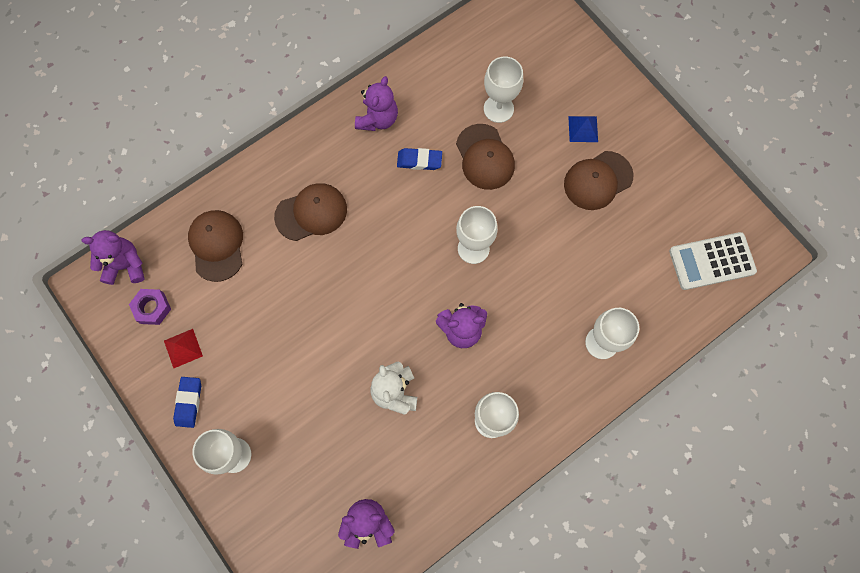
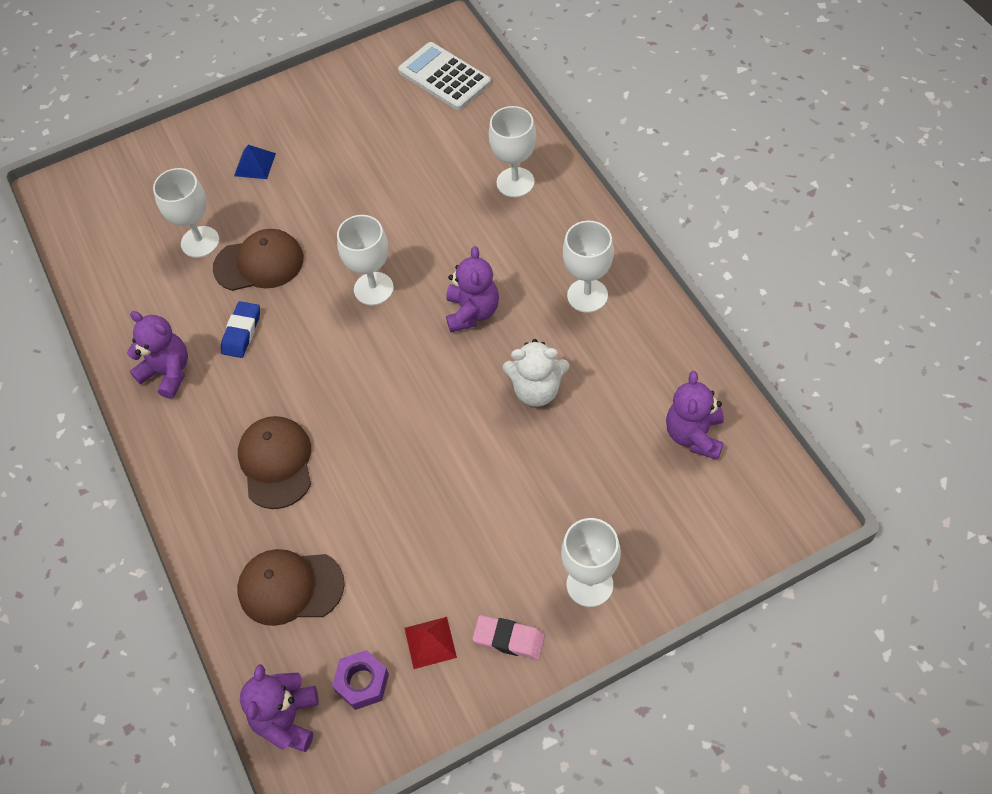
camera: 75 degrees left, 15 degrees down
(189, 402) = (509, 639): blue eraser -> pink eraser
(598, 180) = (323, 159): brown cap -> none
(711, 261) = (444, 77): white calculator -> white calculator turned 135 degrees clockwise

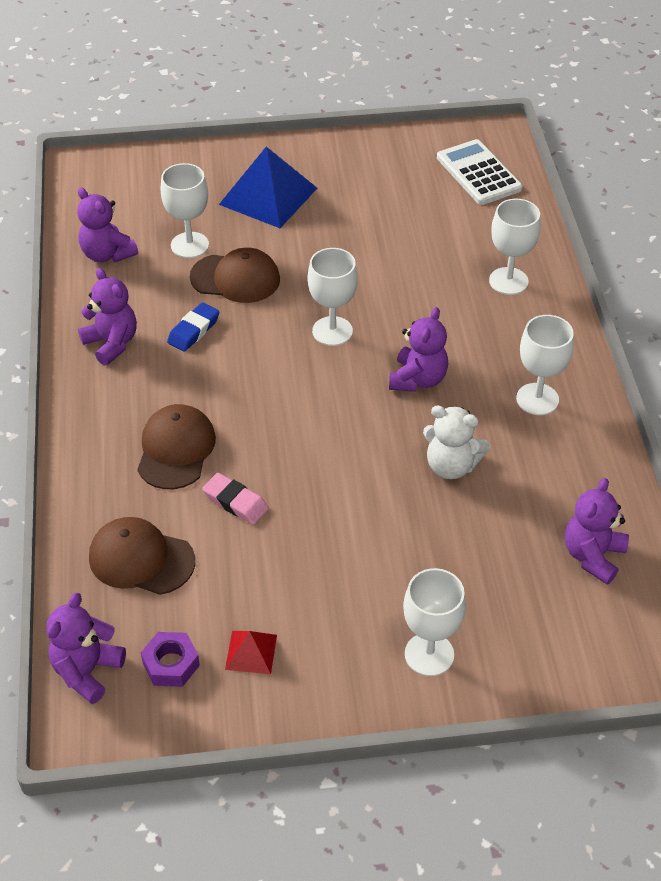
camera: 15 degrees right, 10 degrees down
(123, 278) = (107, 254): none -> purple teddy bear
(255, 164) = (268, 196): blue pyramid -> blue pyramid, size x2.11
(509, 639) = (328, 675): pink eraser -> pink eraser (235, 502)

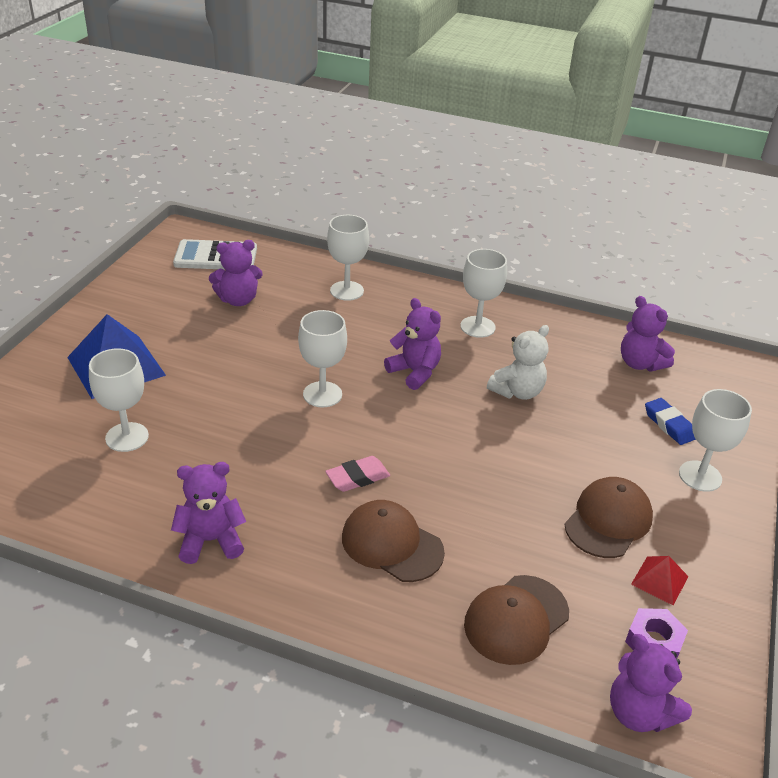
camera: 65 degrees left, 10 degrees down
(107, 254) = (76, 499): purple teddy bear -> purple teddy bear (238, 300)
(194, 331) = (246, 476): blue eraser -> blue eraser (669, 425)
(235, 278) = (203, 425): brown cap -> brown cap (608, 521)
(235, 502) = (482, 527): pink eraser -> pink eraser (357, 477)

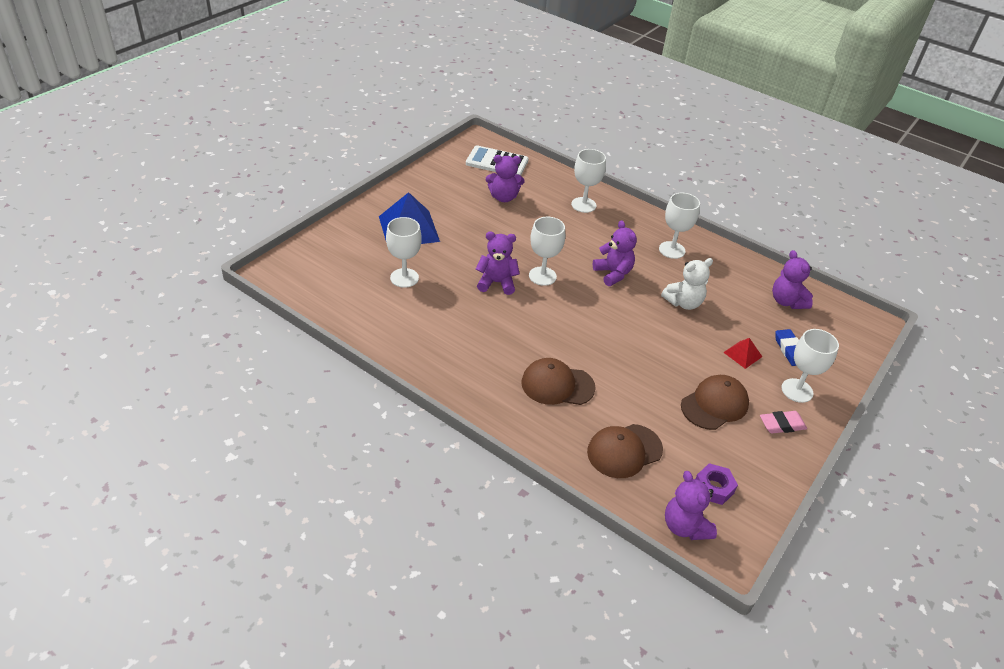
camera: 15 degrees right, 5 degrees up
(210, 540) = (440, 355): purple teddy bear -> purple teddy bear (496, 283)
(357, 477) = (548, 337): pink eraser -> pink eraser (782, 425)
(392, 544) = (557, 385): brown cap -> brown cap turned 45 degrees counterclockwise
(659, 580) = (735, 451): red pyramid -> red pyramid (742, 354)

